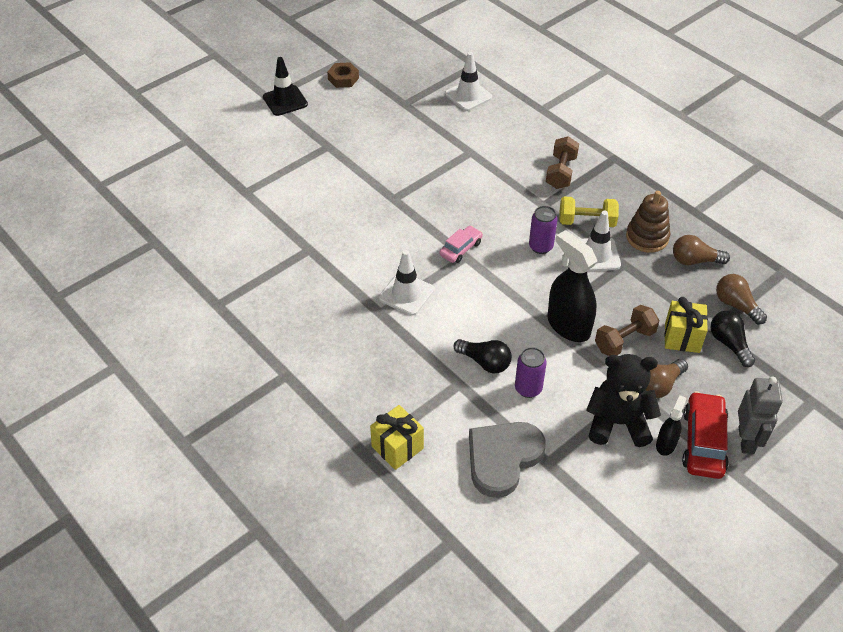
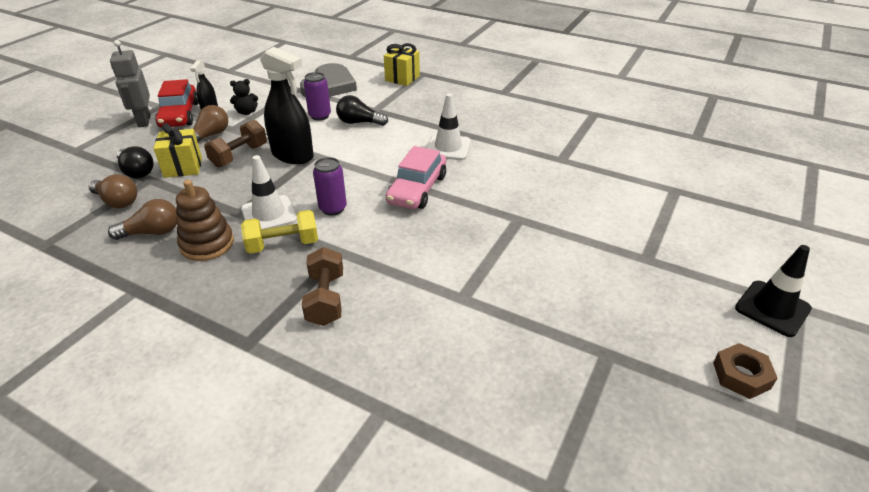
camera: 160 degrees right, 10 degrees down
(461, 249) = (417, 189): pink car -> pink car, size x1.64
(468, 95) = (519, 401): white traffic cone -> none
(618, 423) = (246, 112): black teddy bear -> black teddy bear, size x0.49

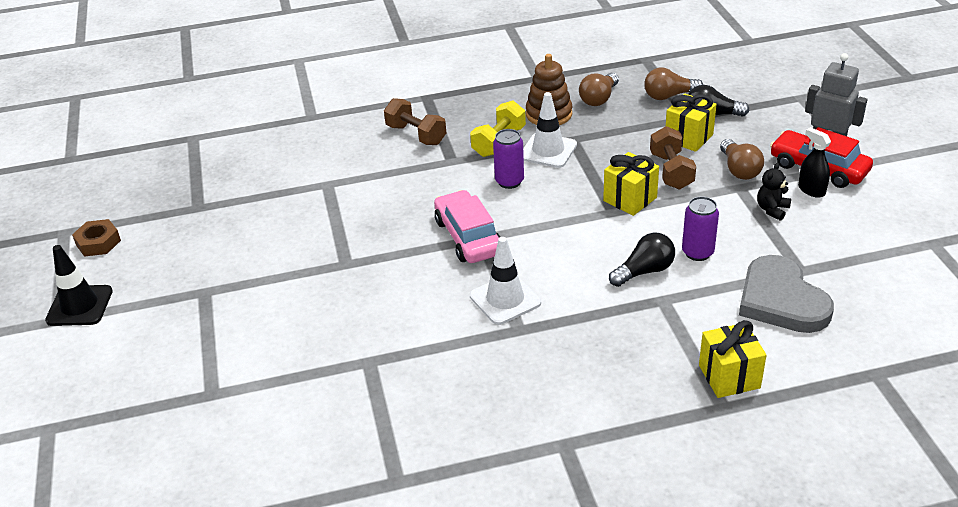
camera: 140 degrees right, 0 degrees up
(293, 155) = (630, 199): black spray bottle -> yellow gift

